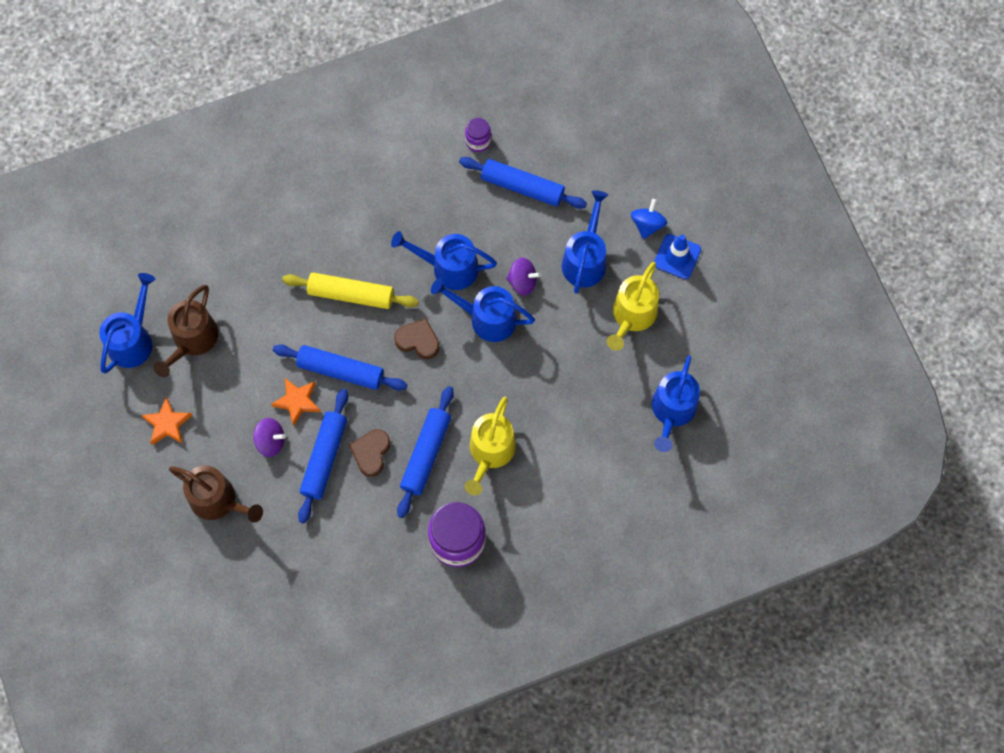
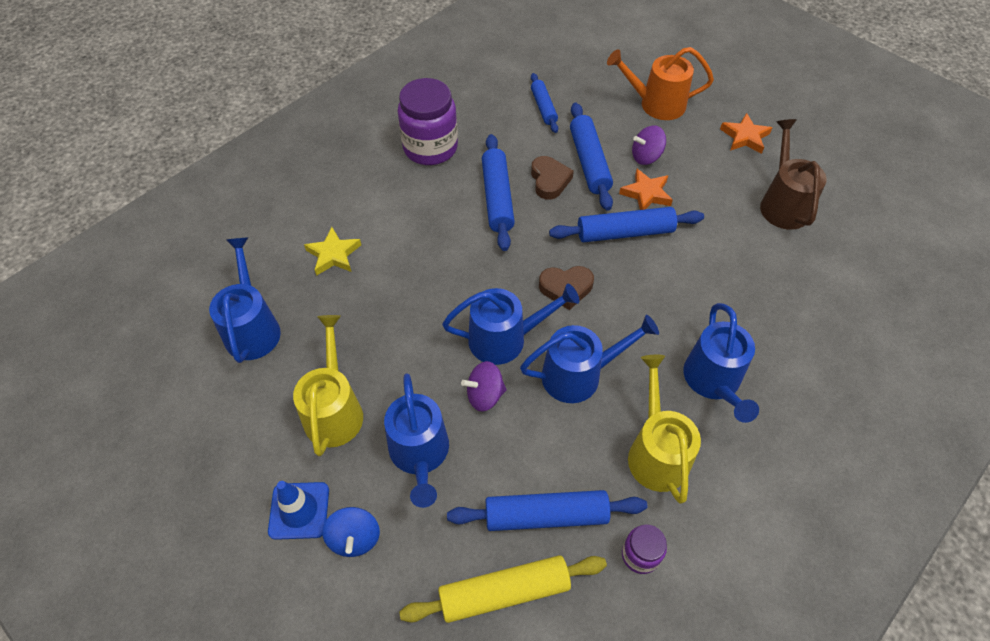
camera: 155 degrees right, 15 degrees down
(133, 340) = (835, 184): blue watering can -> blue watering can (714, 381)
(218, 500) = (656, 104): brown watering can -> orange watering can
(326, 545) = (543, 107): none -> blue rolling pin
(351, 294) = (665, 303): yellow rolling pin -> yellow rolling pin (504, 592)
(490, 452) = (435, 221): yellow watering can -> yellow watering can (656, 452)
(587, 455) = (333, 254): none -> yellow star

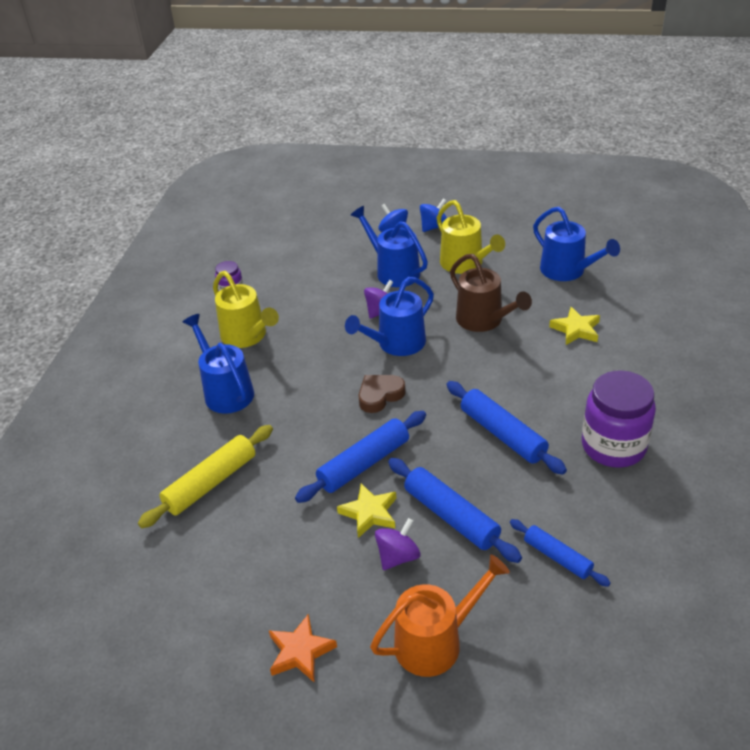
camera: 150 degrees right, 15 degrees down
(299, 510) = (434, 227): blue traffic cone -> blue spinning top
(504, 592) = (297, 250): yellow rolling pin -> yellow rolling pin (211, 483)
(546, 515) = (297, 282): blue rolling pin -> none
(549, 180) = (472, 475): brown heart -> none
(579, 375) = (327, 349): blue watering can -> none
(646, 193) = (369, 513): orange star -> yellow star
(782, 204) = (221, 578): brown watering can -> brown watering can (484, 320)

